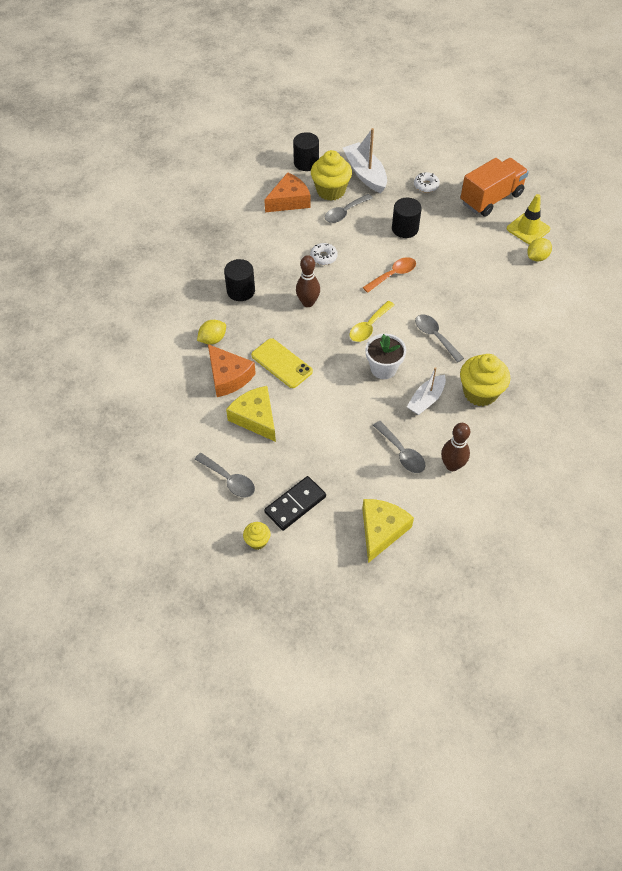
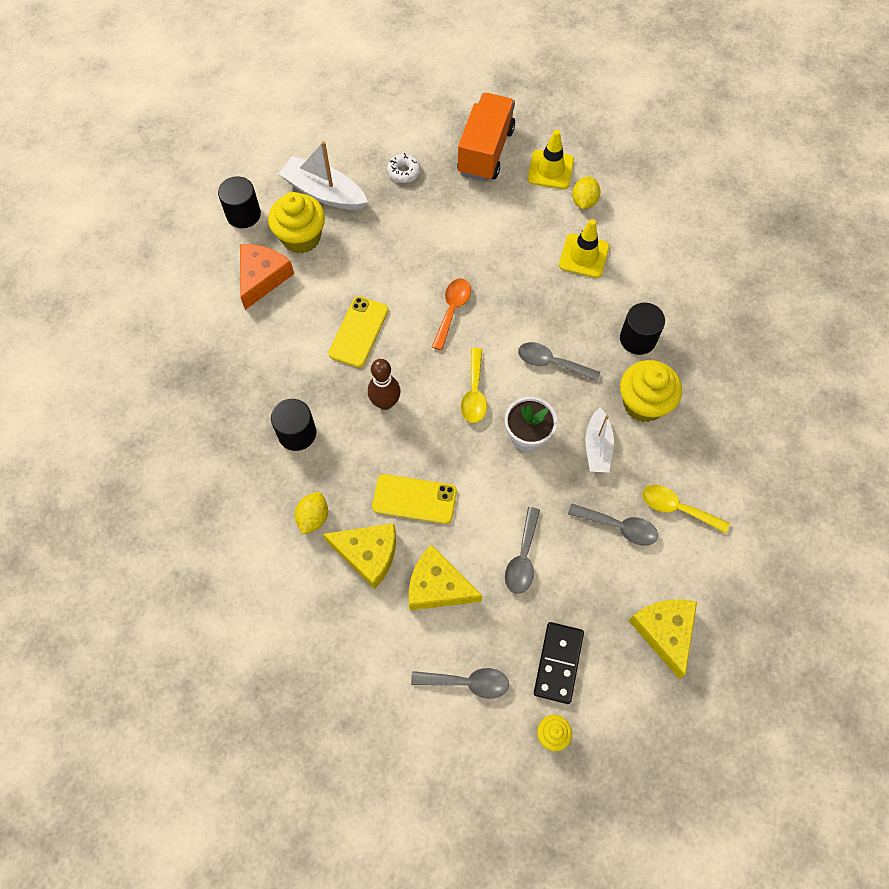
camera: 35 degrees left, 10 degrees up
(228, 376) = (368, 554): orange cheese -> yellow cheese
(323, 257) = (358, 332): white donut -> yellow phone
(345, 212) = (339, 258): grey spoon -> grey spoon (522, 557)
(405, 229) = (421, 242): black cylinder -> black cylinder (637, 339)
(452, 465) = (677, 508): brown bowling pin -> yellow spoon
(510, 288) = (584, 256): none -> yellow traffic cone

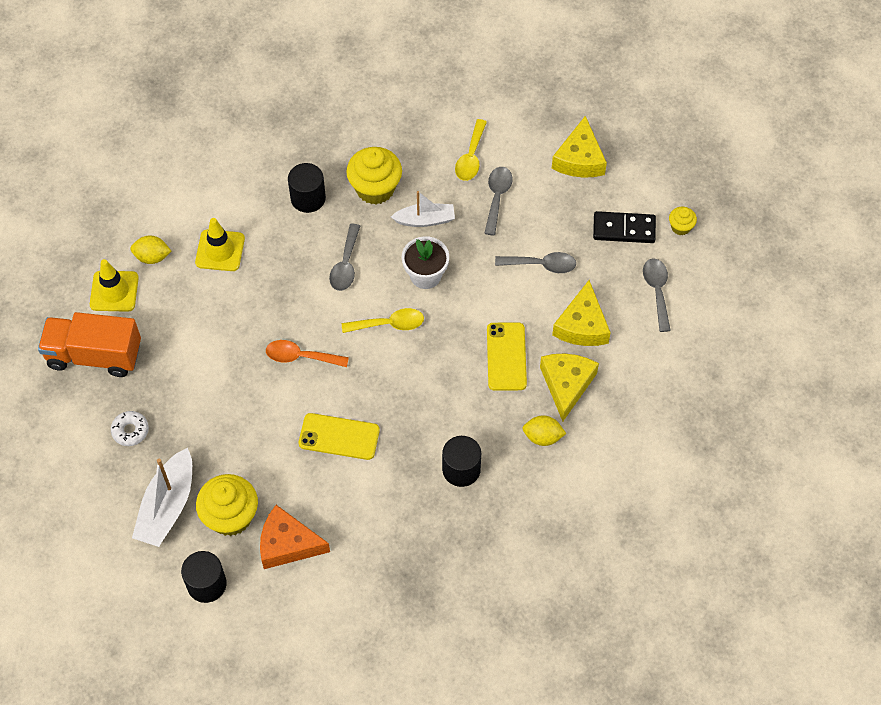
camera: 100 degrees left, 5 degrees down
(385, 402) = (413, 398): brown bowling pin -> none
(664, 632) = (579, 159): yellow cheese -> yellow cheese turned 60 degrees counterclockwise

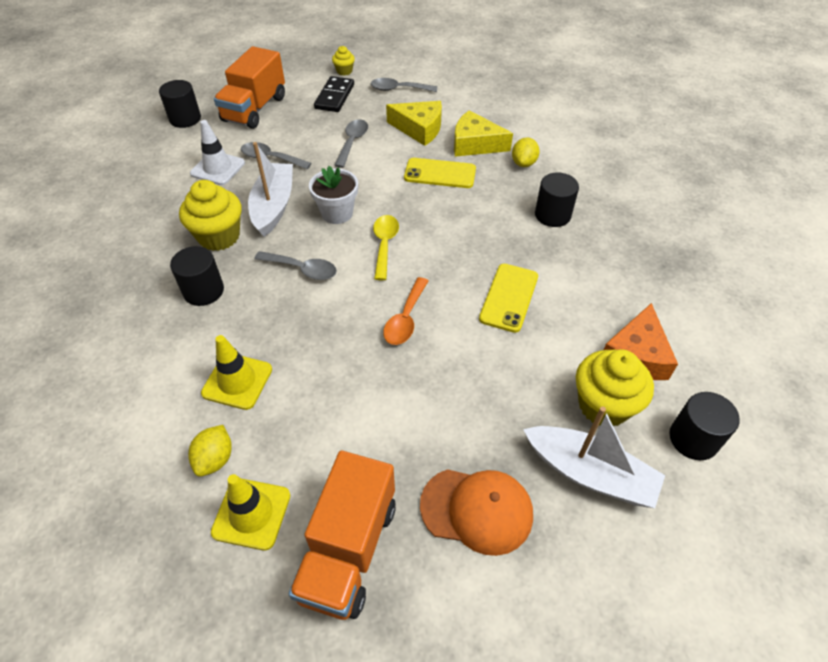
camera: 80 degrees left, 10 degrees down
(130, 431) = (477, 510): white donut -> orange cap
(425, 220) = (273, 206): white boat -> white boat, size x1.54
(471, 157) = (218, 168): yellow spoon -> white traffic cone
(545, 102) = (185, 119): none -> black cylinder
(579, 159) = (255, 109): yellow cheese -> orange truck

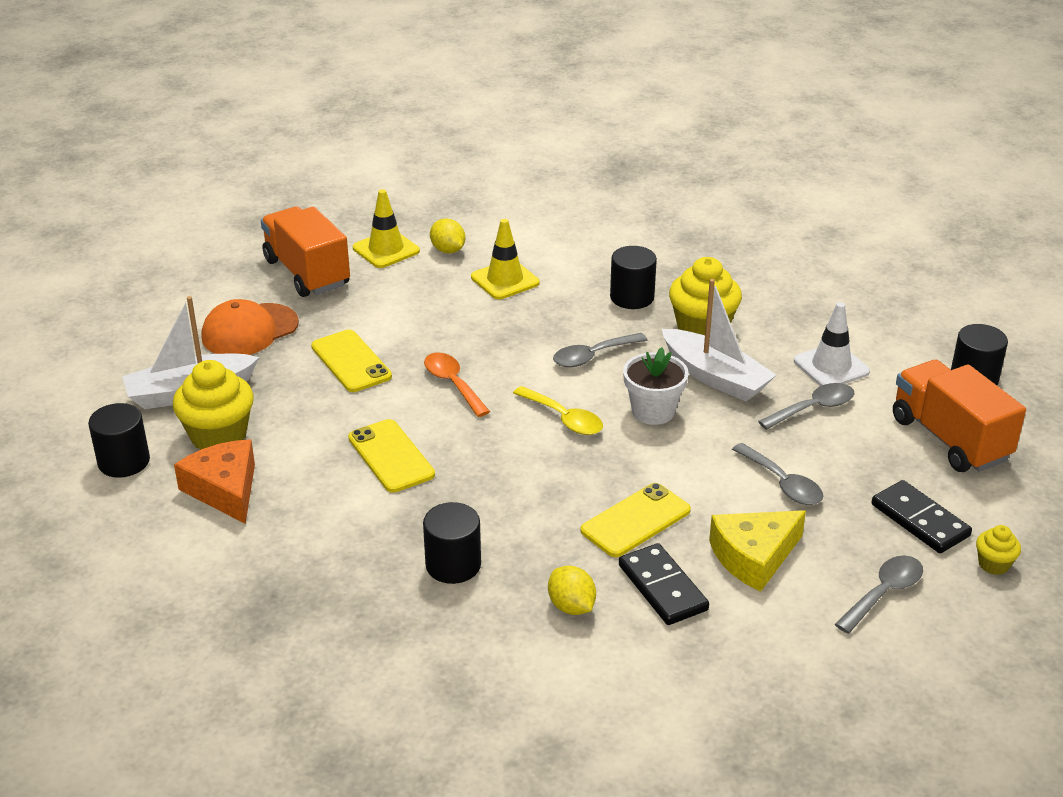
camera: 130 degrees right, 15 degrees down
(442, 397) = (351, 361): none -> yellow phone
(475, 144) = (662, 588): yellow cheese -> black domino

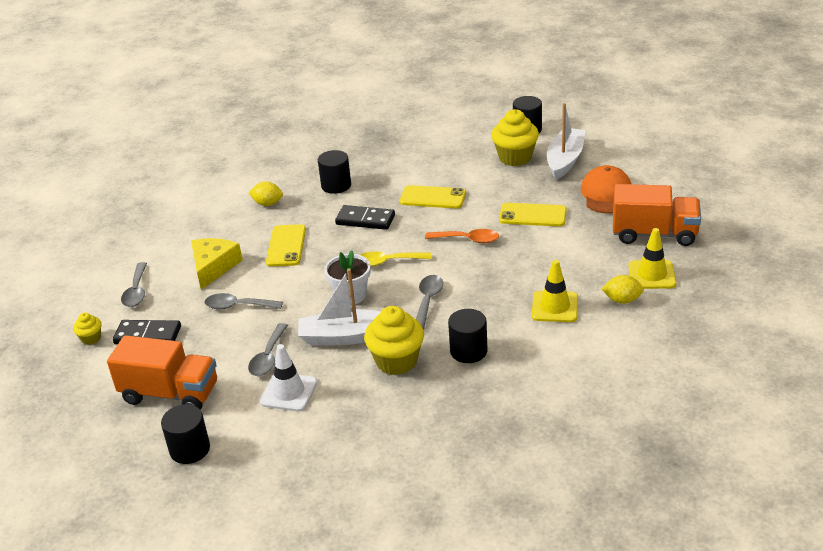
camera: 135 degrees right, 0 degrees up
(224, 490) = (470, 148): orange cheese -> none
(662, 588) = (239, 232): black domino -> black domino (365, 220)

